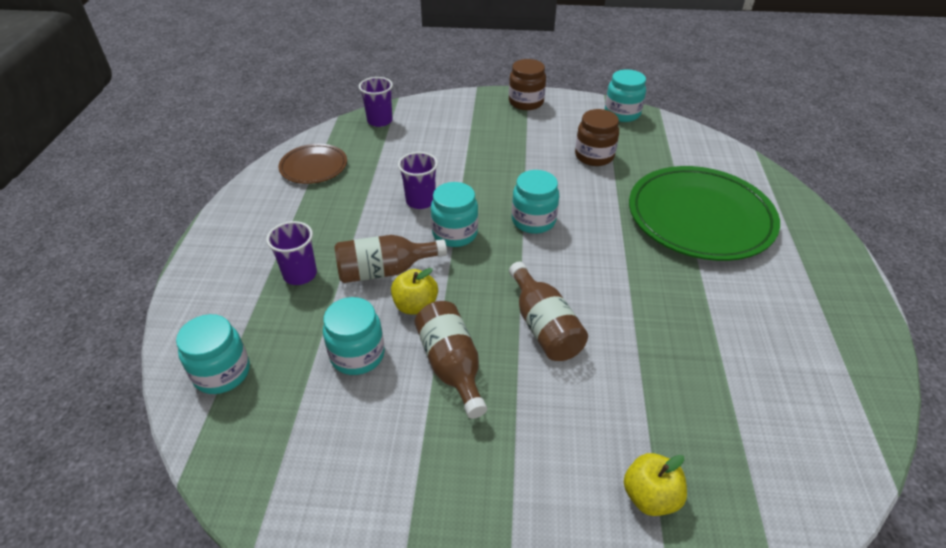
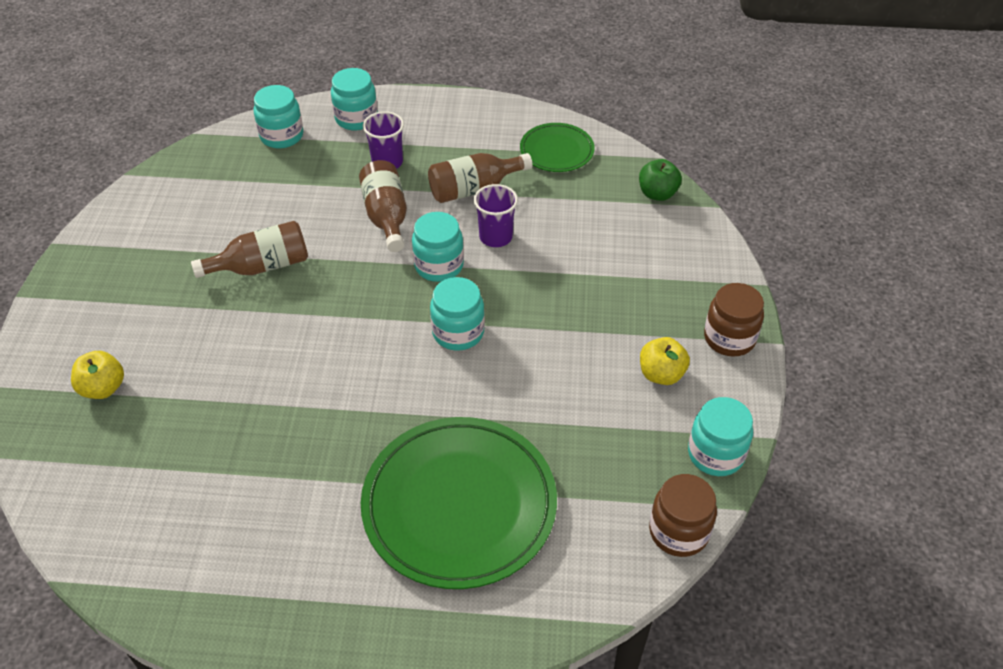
camera: 90 degrees right, 5 degrees up
(313, 167) = (556, 151): brown plate -> green plate
(357, 355) = (285, 207): turquoise jar -> turquoise jar (356, 118)
(380, 121) = (657, 194): purple cup -> green apple
(415, 306) = (337, 240): yellow apple -> yellow apple (661, 374)
(544, 326) = (296, 332): brown bottle -> brown bottle (474, 189)
(594, 156) = (595, 405): brown jar -> brown jar (678, 531)

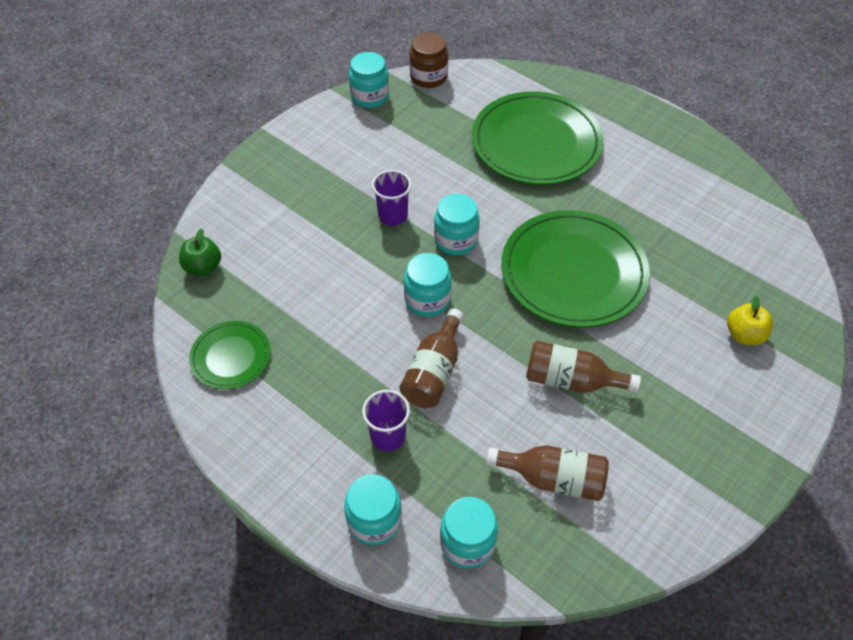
camera: 145 degrees left, 5 degrees up
(314, 362) = (573, 272): none -> green plate
(474, 189) = (338, 357): brown bottle -> brown bottle (553, 479)
(495, 237) = (362, 300): purple cup -> purple cup (393, 215)
(661, 374) = (352, 147): yellow apple -> none
(729, 338) = (287, 145): brown jar -> none

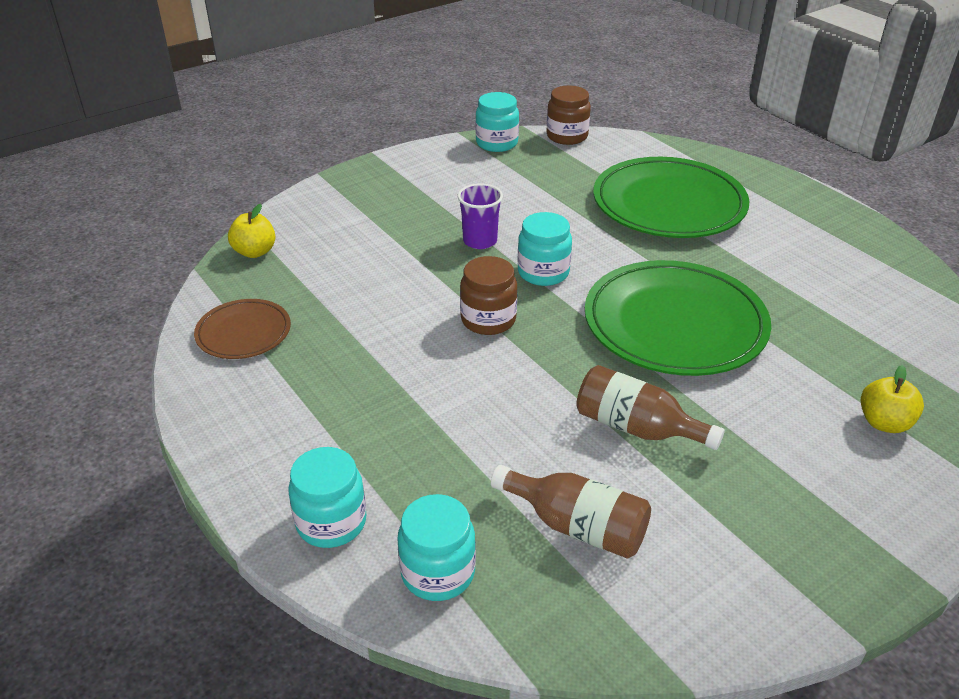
camera: 15 degrees right, 15 degrees down
(203, 267) = (255, 252): green apple -> yellow apple
(231, 357) = (243, 333): green plate -> brown plate
(388, 436) = (386, 440): purple cup -> none
(427, 300) = (488, 320): turquoise jar -> brown jar
(433, 372) = (467, 388): brown bottle -> none

